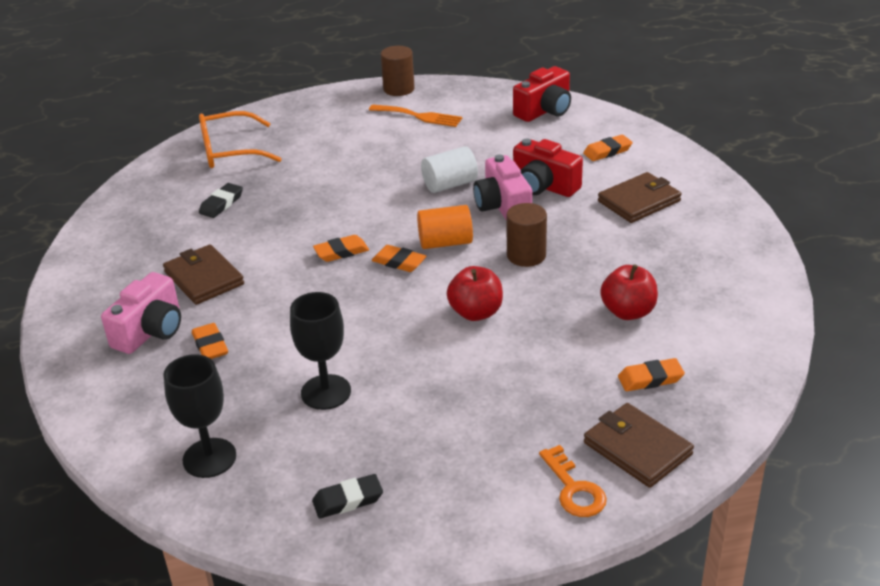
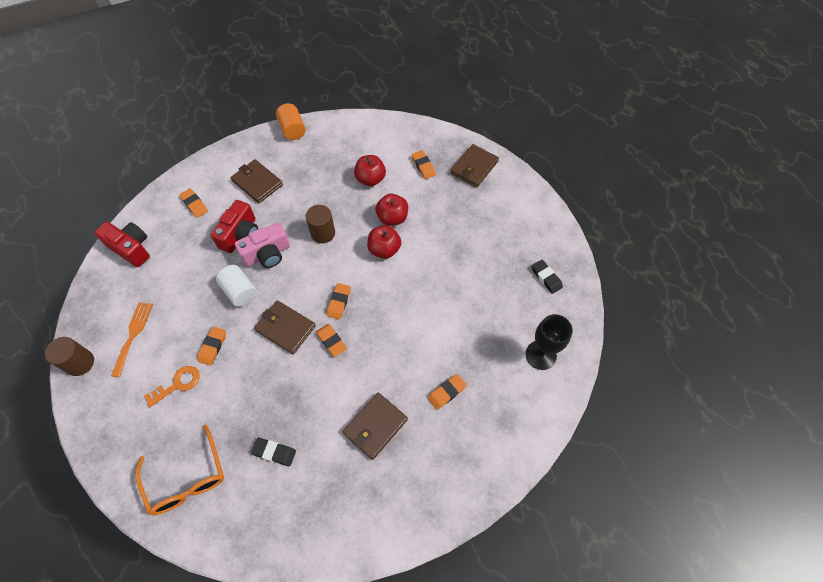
camera: 105 degrees left, 25 degrees up
(150, 331) = (441, 439): pink camera -> none
(326, 392) = (472, 310): black goblet -> none
(378, 165) = (213, 347): none -> orange eraser
(379, 217) = (285, 328): none -> brown wallet
(445, 242) = (313, 280): orange cylinder -> orange cylinder (292, 129)
(537, 327) = (392, 218): none -> red apple
(574, 489) = (507, 188): orange key -> orange key (178, 384)

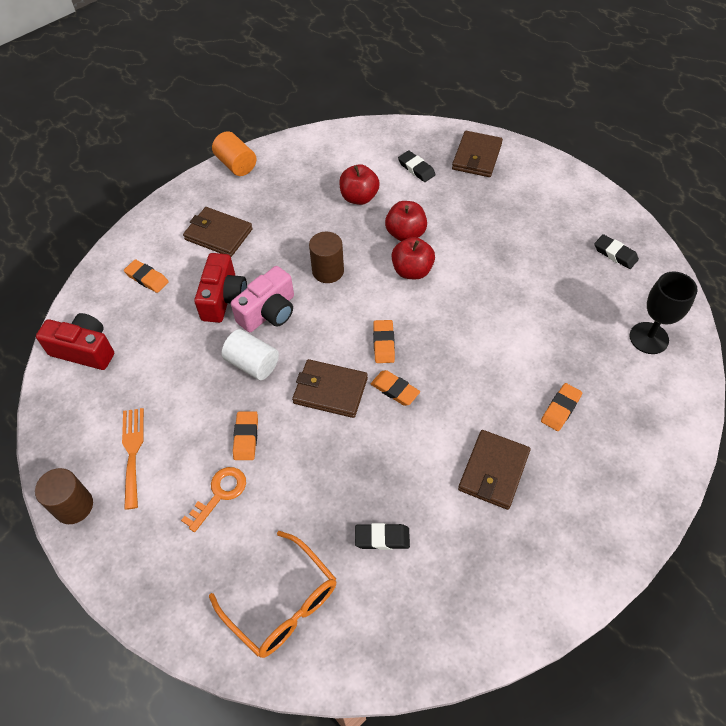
camera: 15 degrees left, 5 degrees down
(423, 166) = (416, 169): orange eraser -> black eraser

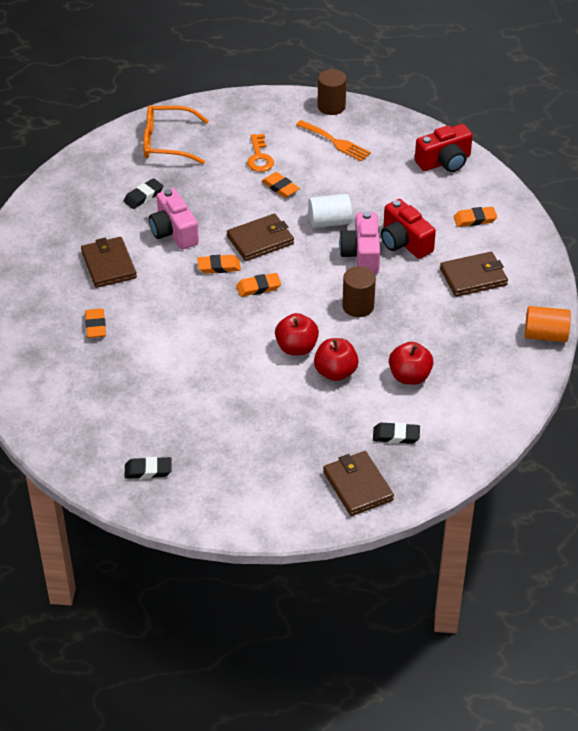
camera: 135 degrees right, 10 degrees down
(384, 343) = (258, 287): orange eraser -> orange eraser turned 60 degrees counterclockwise
(396, 463) = (173, 232): none -> pink camera
(648, 338) = (68, 415): black goblet -> none

